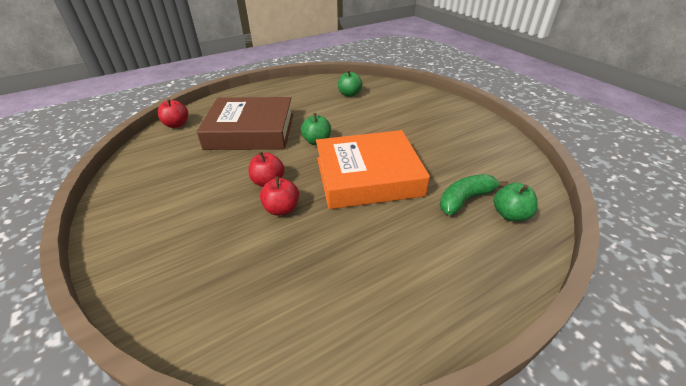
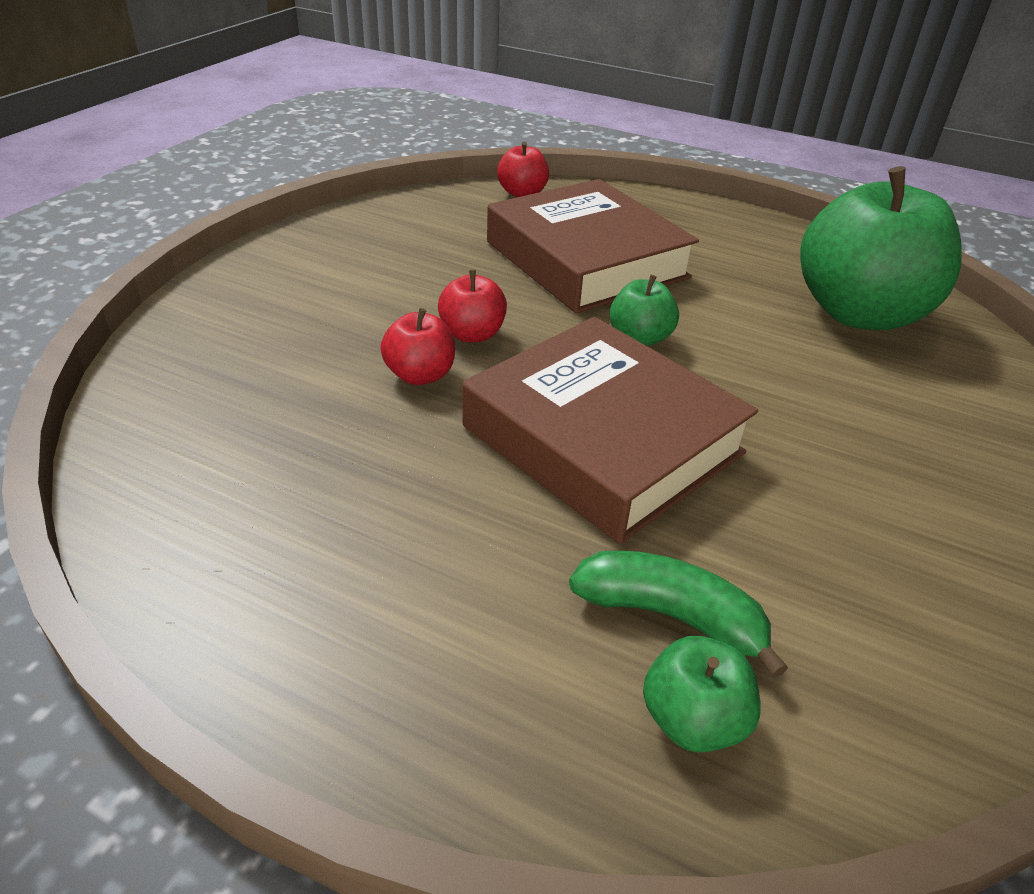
camera: 55 degrees right, 0 degrees up
(349, 94) = (859, 313): green apple -> green apple, size x2.28
(368, 176) = (602, 439): orange book -> brown book

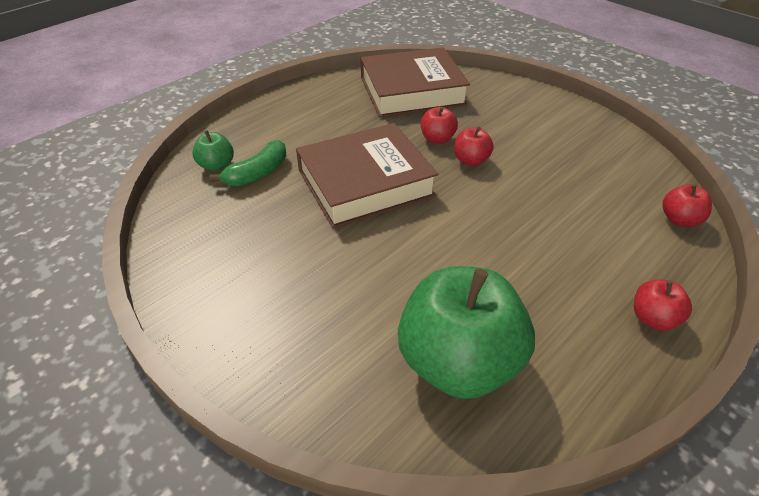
camera: 110 degrees right, 5 degrees up
(586, 260) = (560, 226): brown book -> brown book (412, 91)
(639, 338) = (452, 222): green apple -> none
(690, 214) = (653, 318): none -> red apple

